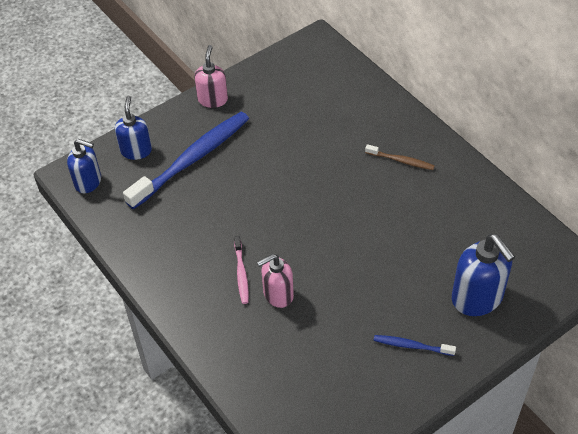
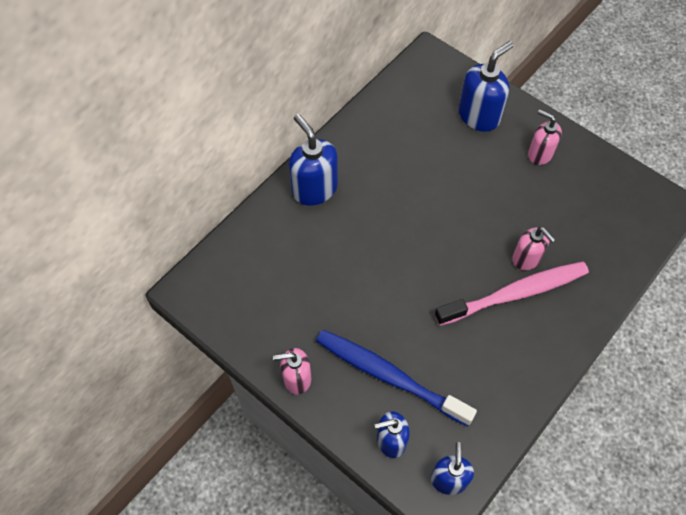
camera: 105 degrees left, 10 degrees up
(241, 274) = (515, 293): pink toothbrush -> pink toothbrush, size x2.25
(401, 161) = (345, 187): brown toothbrush -> none
(403, 137) = (314, 189): none -> blue soap dispenser
(411, 346) = (540, 154): blue toothbrush -> pink soap dispenser

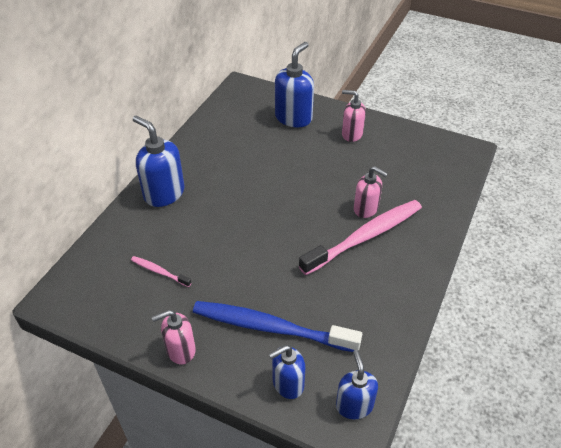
camera: 15 degrees left, 15 degrees down
(292, 284) = (159, 271): none -> pink toothbrush

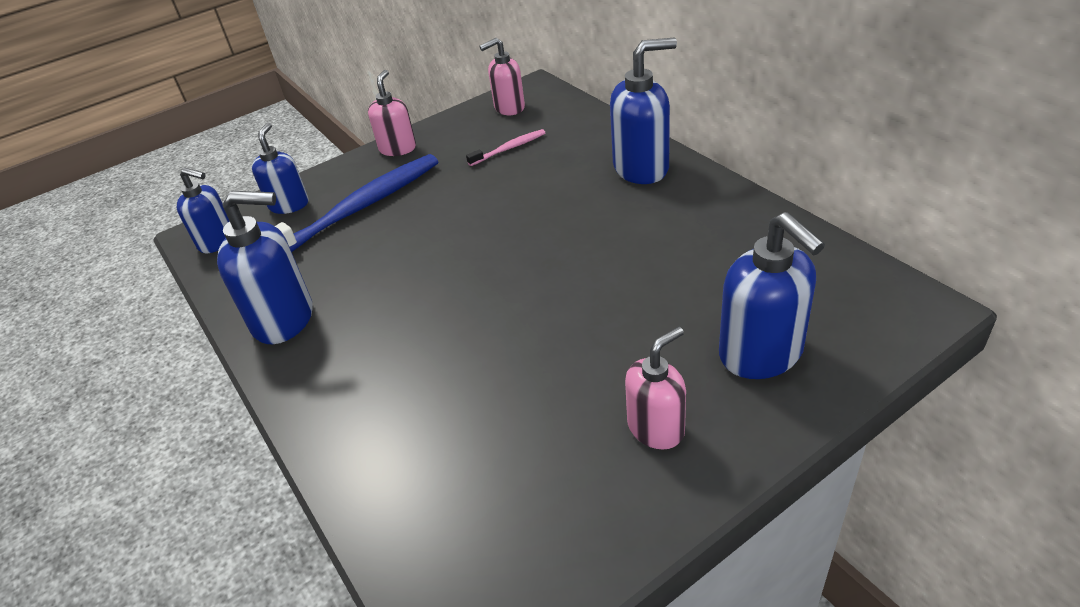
camera: 125 degrees right, 5 degrees down
(365, 237) = (398, 337): pink toothbrush -> none
(366, 209) = (448, 362): pink soap dispenser -> pink soap dispenser (509, 108)
(390, 299) = (284, 319): none -> blue soap dispenser

